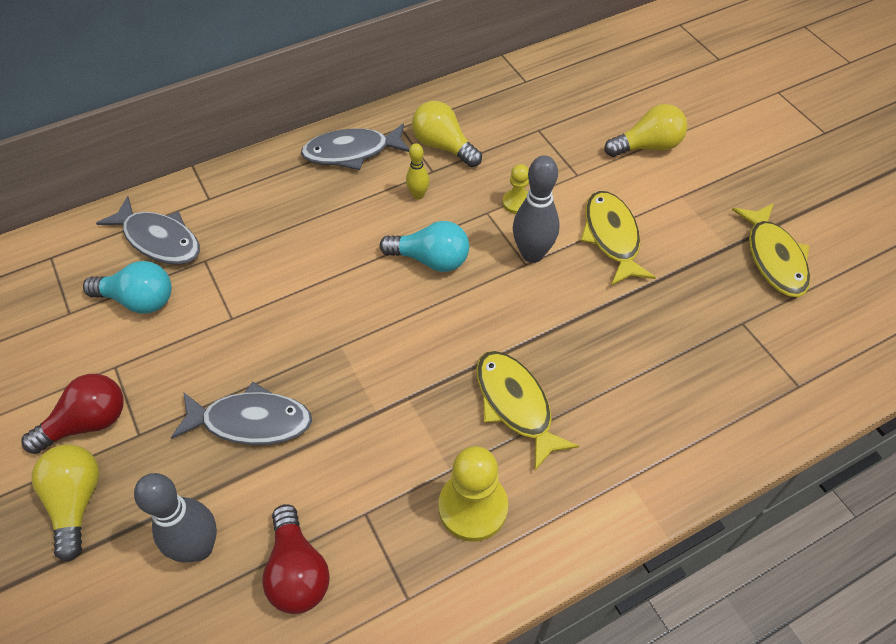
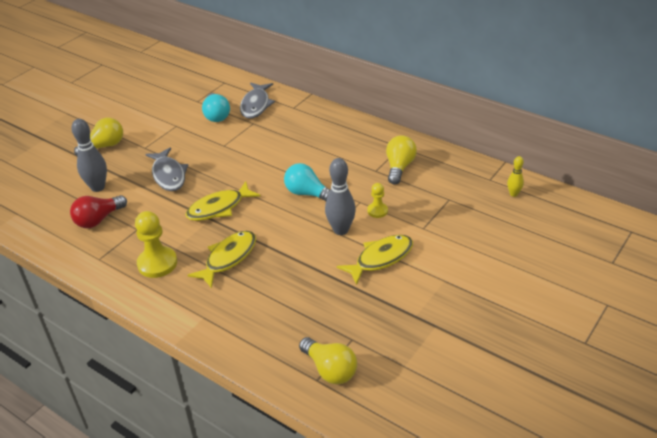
camera: 65 degrees right, 15 degrees down
(88, 423) = (143, 132): red light bulb -> none
(351, 152) = (365, 137): grey fish -> none
(418, 195) = (352, 172): yellow bowling pin -> yellow bowling pin (513, 194)
(431, 259) = (307, 193): turquoise light bulb -> turquoise light bulb turned 135 degrees clockwise
(647, 146) = (478, 251): yellow light bulb -> yellow light bulb (330, 370)
(774, 258) = (422, 342): yellow fish -> yellow fish (219, 208)

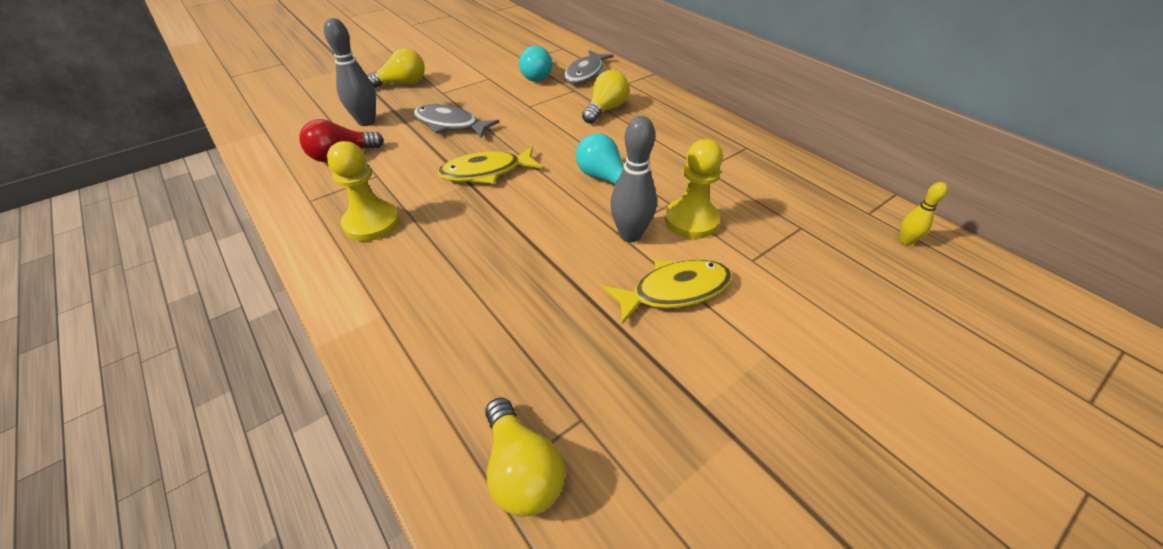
camera: 15 degrees right, 5 degrees up
(168, 175) = (450, 124): grey fish -> grey fish turned 120 degrees clockwise
(228, 258) = (462, 237): yellow fish -> none
(377, 211) = (691, 220): yellow pawn -> yellow pawn, size x1.80
(399, 167) = (738, 171): yellow light bulb -> yellow light bulb (605, 110)

